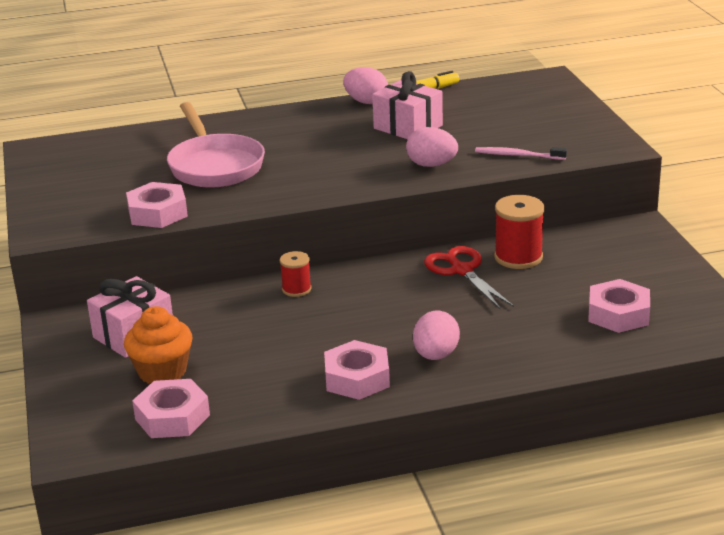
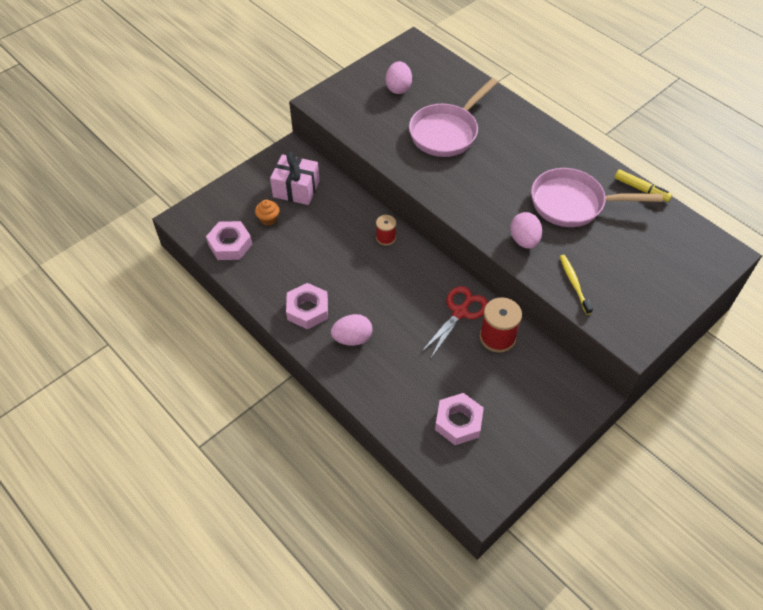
camera: 60 degrees right, 25 degrees up
(157, 213) = (371, 136): pink nut -> none
(162, 371) = (268, 219): orange cupcake -> orange cupcake, size x0.59
(366, 102) = (596, 164): pink egg -> pink egg (398, 88)
(408, 127) = (573, 204): pink gift -> pink pan
(518, 155) = (574, 284): pink toothbrush -> yellow toothbrush

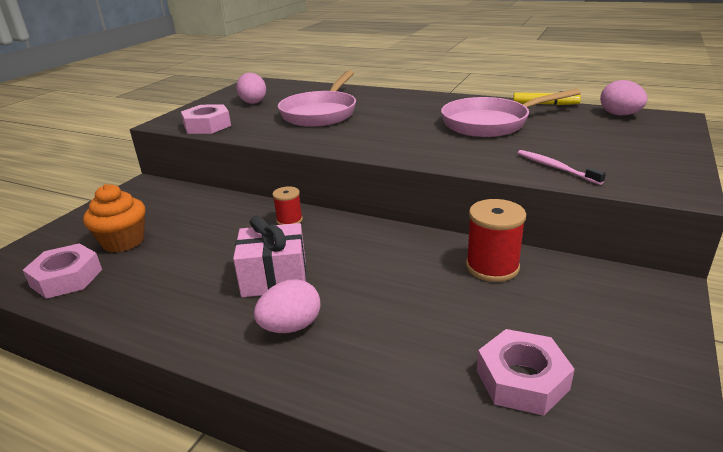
camera: 20 degrees left, 25 degrees down
(268, 219) = (123, 241): orange cupcake -> orange cupcake, size x1.69
(296, 189) = (157, 210): pink gift -> pink gift (274, 278)
(307, 309) = (206, 314): pink nut -> pink nut (207, 126)
(460, 312) = (426, 257): red scissors -> none
(524, 240) = (466, 153): pink egg -> pink egg (619, 115)
(574, 284) = (556, 168): yellow toothbrush -> pink toothbrush

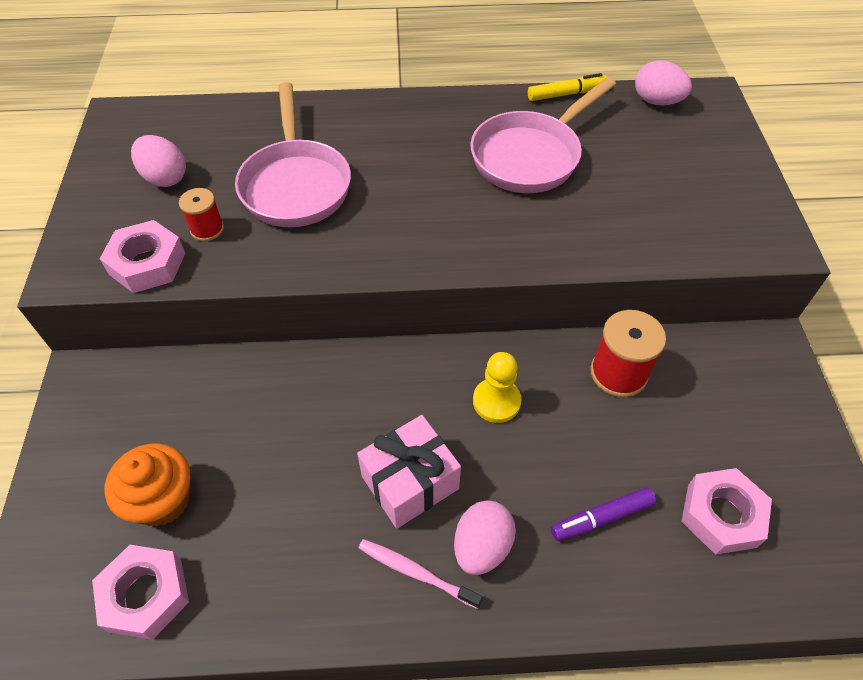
camera: 30 degrees left, 25 degrees up
(289, 220) = (353, 377): red spool -> red spool (207, 229)
(377, 256) = (496, 401): none -> yellow pawn
(403, 343) = (601, 518): none -> purple marker
(556, 168) = (651, 236): pink toothbrush -> pink toothbrush (416, 573)

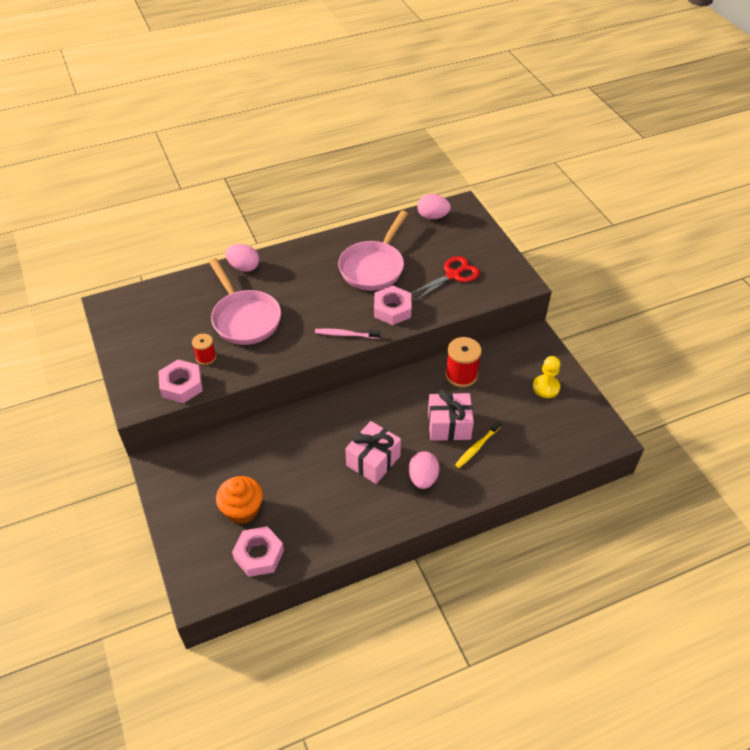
camera: 20 degrees left, 5 degrees down
(165, 178) = (162, 335): pink egg -> pink egg (244, 267)
(416, 573) = (395, 500): pink toothbrush -> pink toothbrush (346, 334)
(496, 401) = (402, 408): yellow pawn -> yellow pawn (546, 387)
(565, 459) = (449, 425): none -> pink gift
(566, 94) = (379, 224): yellow marker -> none
(601, 518) = (477, 447): purple marker -> yellow toothbrush
(658, 200) = (453, 275): none -> red scissors
(721, 515) = (534, 428): pink nut -> pink nut (392, 309)

